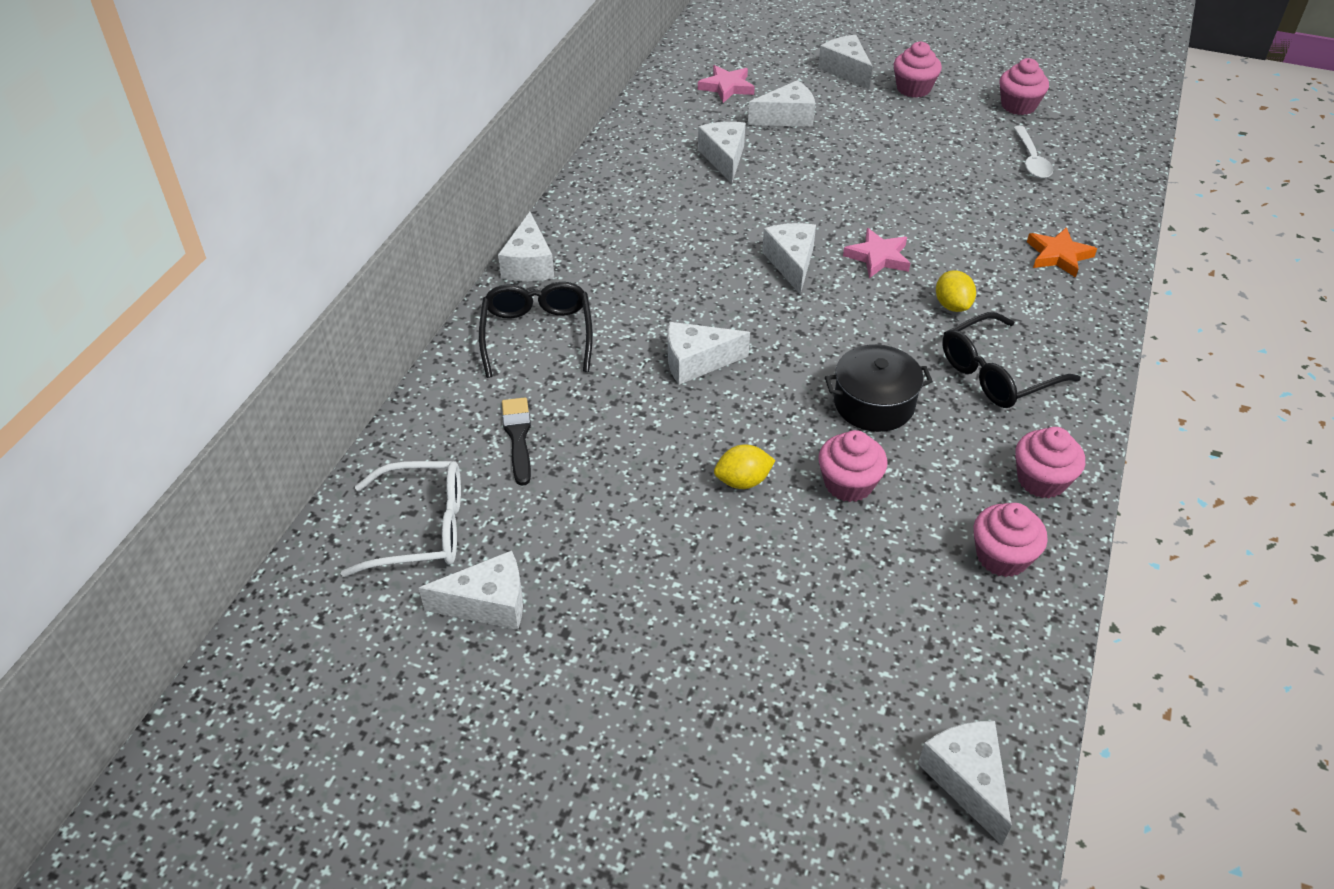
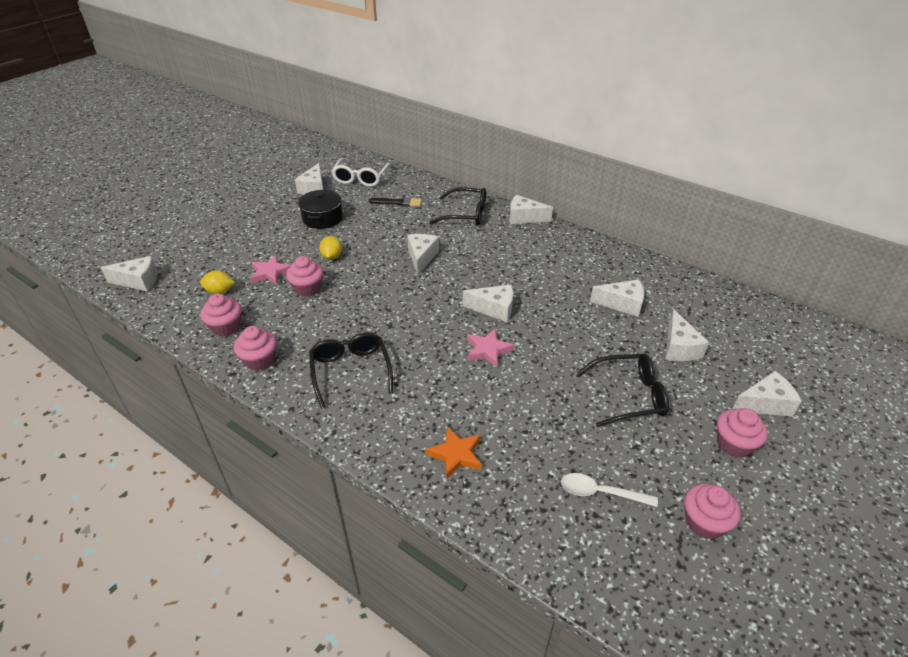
camera: 105 degrees right, 5 degrees down
(726, 87) = (726, 325): pink star -> pink star (270, 273)
(874, 404) = (356, 311): black pot -> black pot (322, 218)
(888, 148) = (629, 396): none -> black glasses
(952, 305) = (423, 371): yellow lemon -> yellow lemon (220, 291)

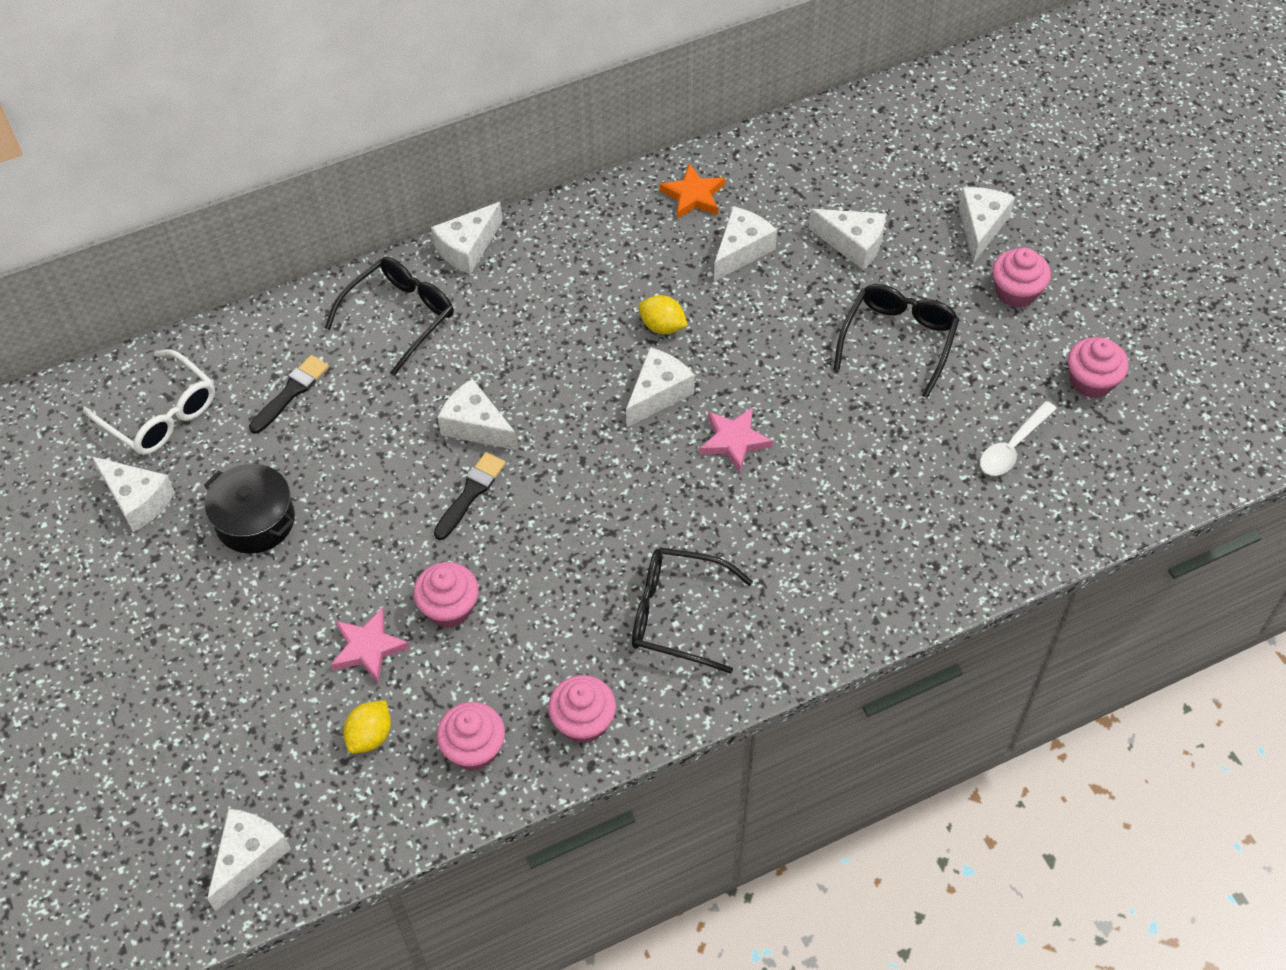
camera: 60 degrees left, 15 degrees up
(332, 257) = (385, 546): yellow lemon -> yellow lemon (662, 326)
(380, 270) = (470, 493): none -> black brush
(456, 454) = (888, 556): orange star -> orange star (693, 196)

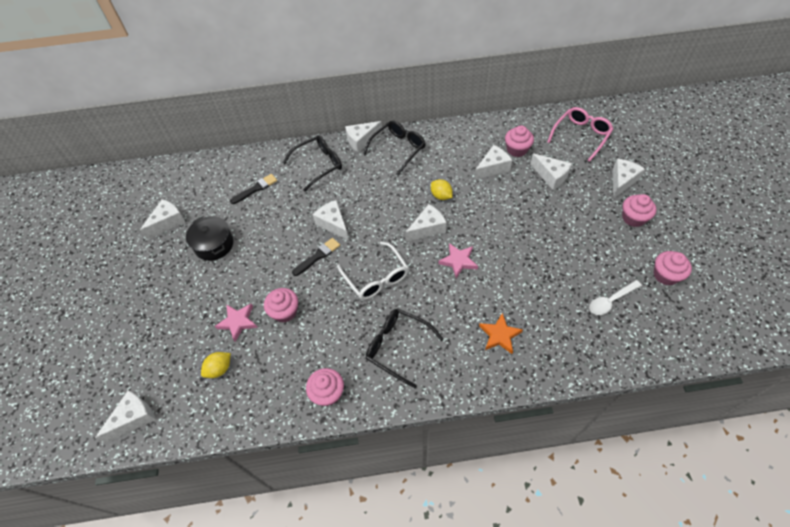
camera: 20 degrees right, 0 degrees up
(137, 500) = (168, 222): white cheese -> white cheese turned 105 degrees counterclockwise
(161, 415) = (196, 186): white glasses -> white glasses (376, 277)
(474, 748) = (267, 391): pink cupcake -> pink cupcake (517, 149)
(693, 196) = (477, 138): orange star -> orange star (499, 335)
(886, 152) = (581, 136): none -> pink glasses
(898, 340) = (561, 229): black glasses -> black glasses (398, 149)

